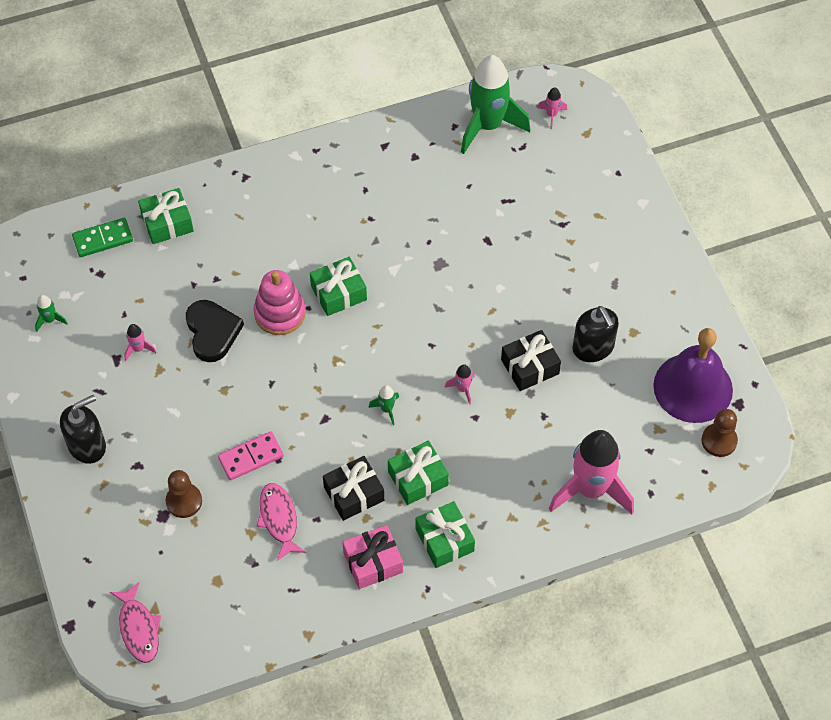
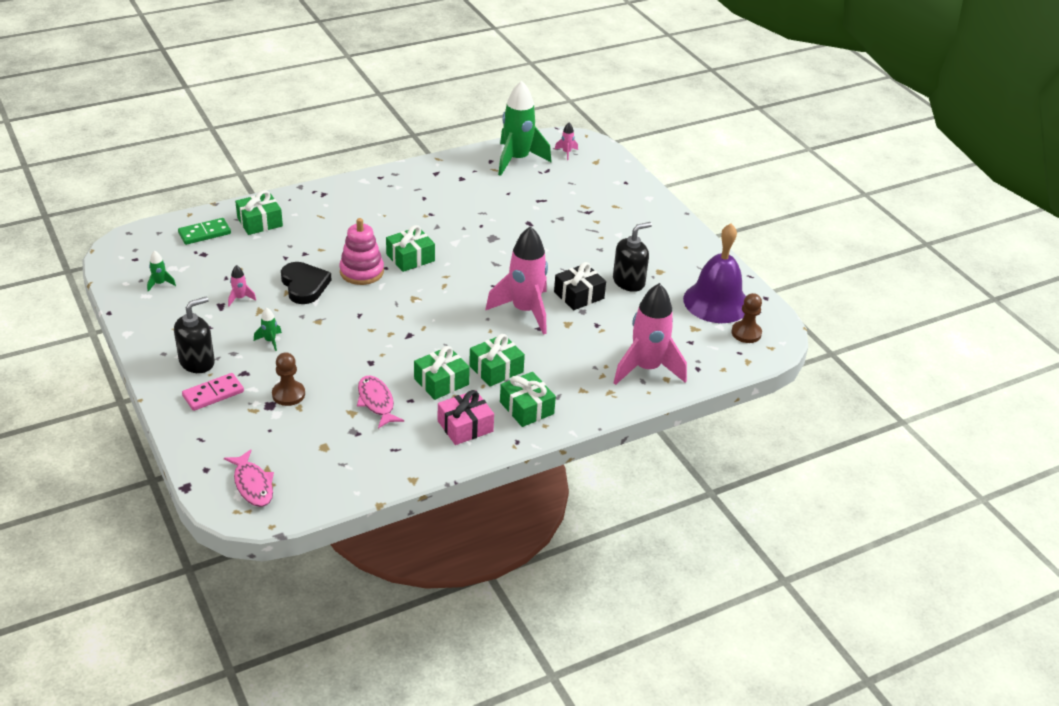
camera: 10 degrees left, 20 degrees down
(251, 457) = (346, 362): pink domino -> pink domino (213, 394)
(354, 494) = (441, 381): black gift -> green gift
(386, 409) = (462, 326): green rocket -> green rocket (270, 341)
(463, 389) = (525, 311): pink rocket -> pink rocket, size x2.49
(593, 348) = (629, 282): black soap dispenser -> black soap dispenser turned 90 degrees counterclockwise

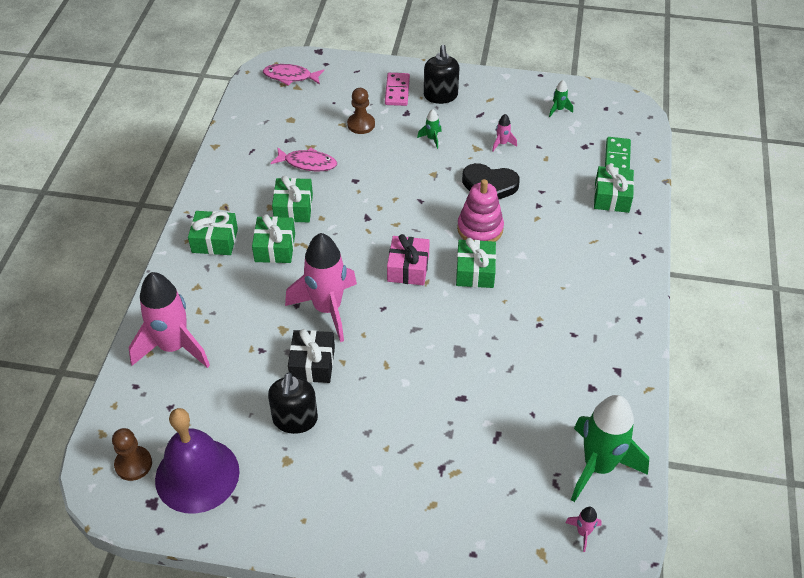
camera: 130 degrees right, 10 degrees up
(465, 426) = (234, 196): pink gift -> pink gift (408, 268)

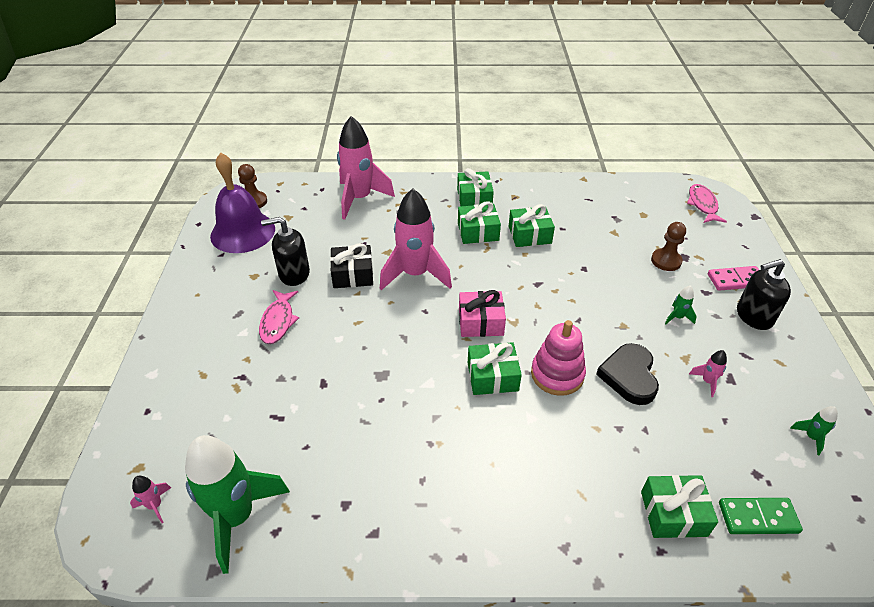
camera: 80 degrees right, 5 degrees down
(307, 163) = (591, 234): pink fish -> pink fish (278, 321)

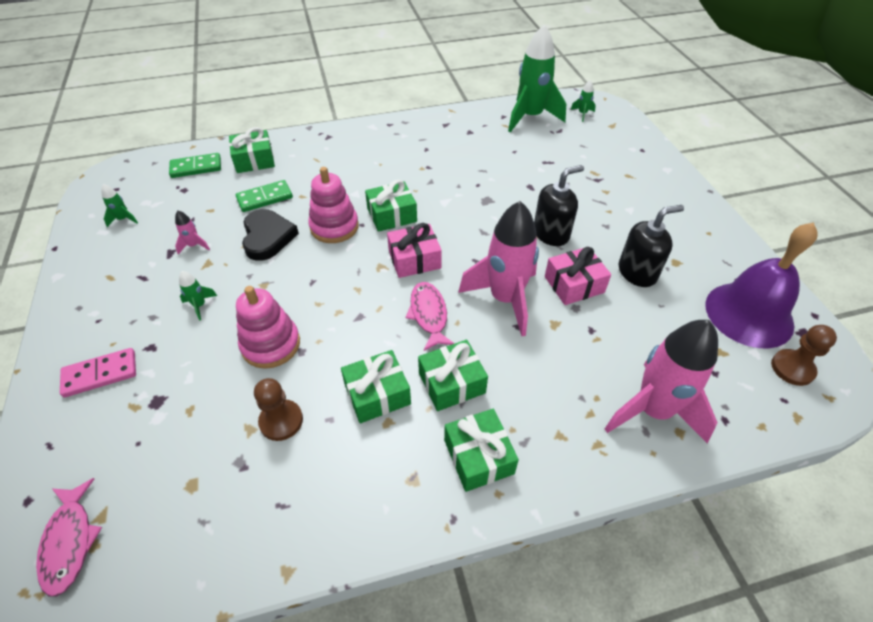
camera: 165 degrees right, 5 degrees up
(155, 505) = (582, 114): pink rocket -> green rocket
(278, 321) = (608, 223): pink fish -> pink fish (429, 315)
(353, 275) = (574, 284): black gift -> pink gift
(608, 276) = (271, 344): none -> pink stacking toy
(643, 434) = (265, 198): none -> green domino
(666, 261) = (185, 388): brown pawn -> brown pawn (281, 421)
(753, 316) = (107, 324): black soap dispenser -> black soap dispenser (551, 233)

